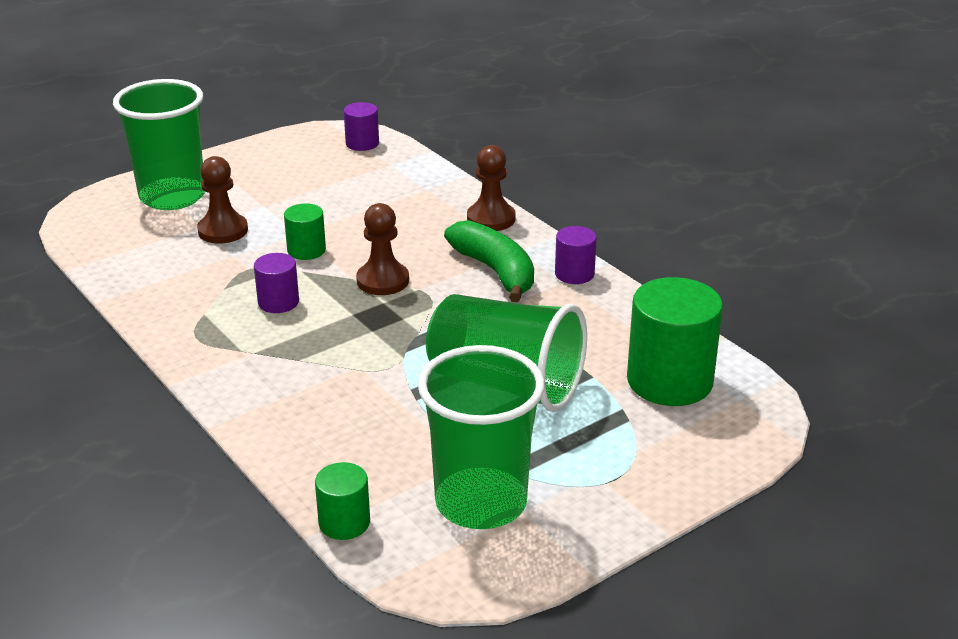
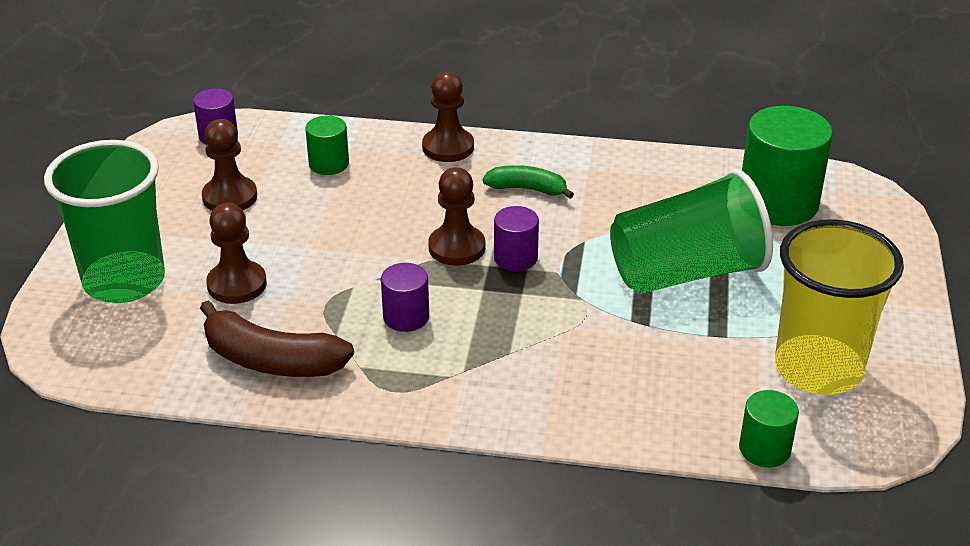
camera: 45 degrees left, 5 degrees up
(166, 281) = (271, 360): none -> brown banana
(306, 181) = (230, 197): none -> brown pawn
(306, 250) = (346, 259): green cylinder -> green cylinder (329, 164)
(481, 502) = (818, 369): green cup -> yellow cup
(496, 271) = (527, 189): green banana -> green banana, size x0.62
(574, 274) = (585, 159): purple cylinder -> purple cylinder (515, 258)

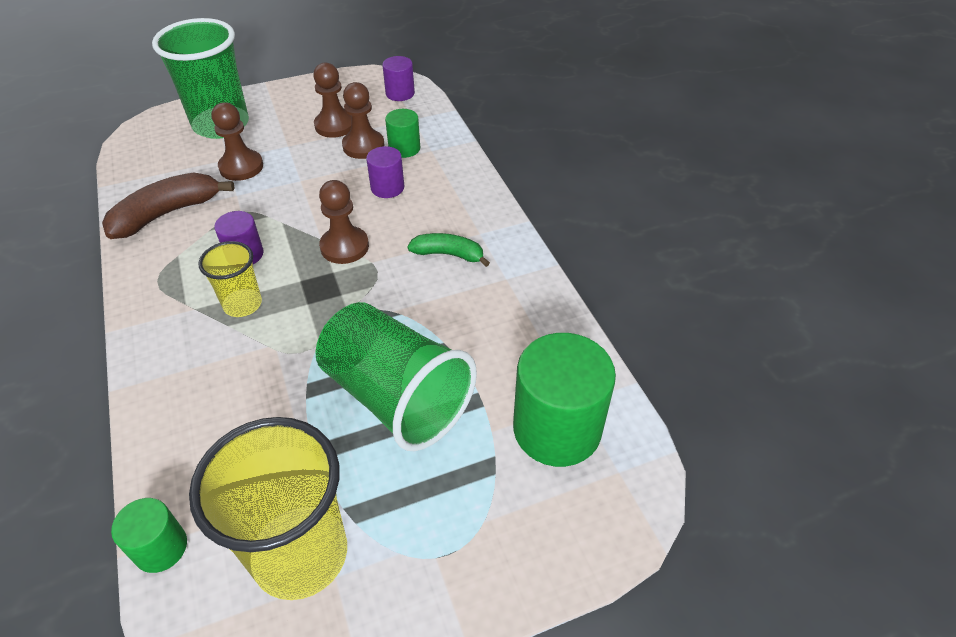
camera: 60 degrees right, 10 degrees up
(271, 360) = (167, 213): brown banana -> brown banana turned 60 degrees clockwise
(448, 147) = (471, 192): brown pawn -> brown pawn (363, 146)
(486, 335) = (242, 304): none -> yellow cup
(515, 258) = (351, 283): purple cylinder -> purple cylinder (387, 188)
(527, 189) = (449, 254): green banana -> green banana turned 60 degrees counterclockwise

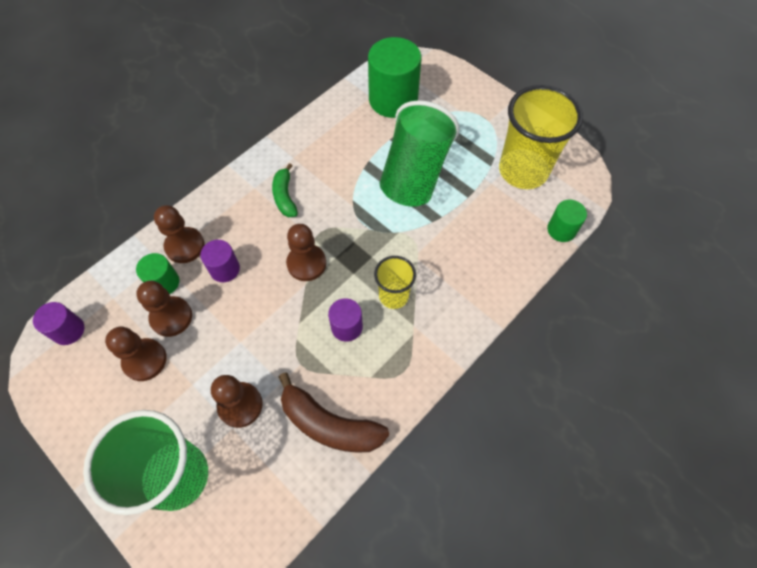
camera: 115 degrees left, 15 degrees up
(436, 168) = (185, 246): none -> brown pawn

